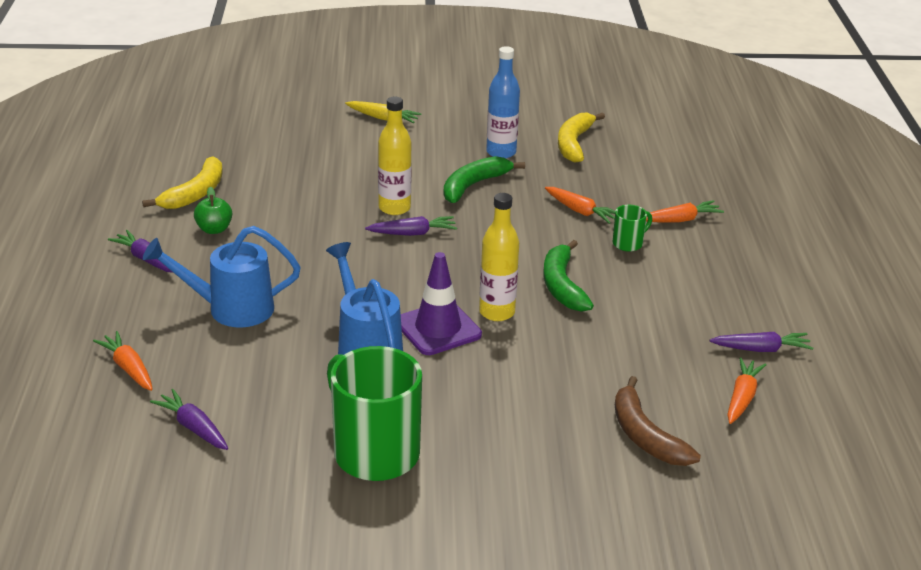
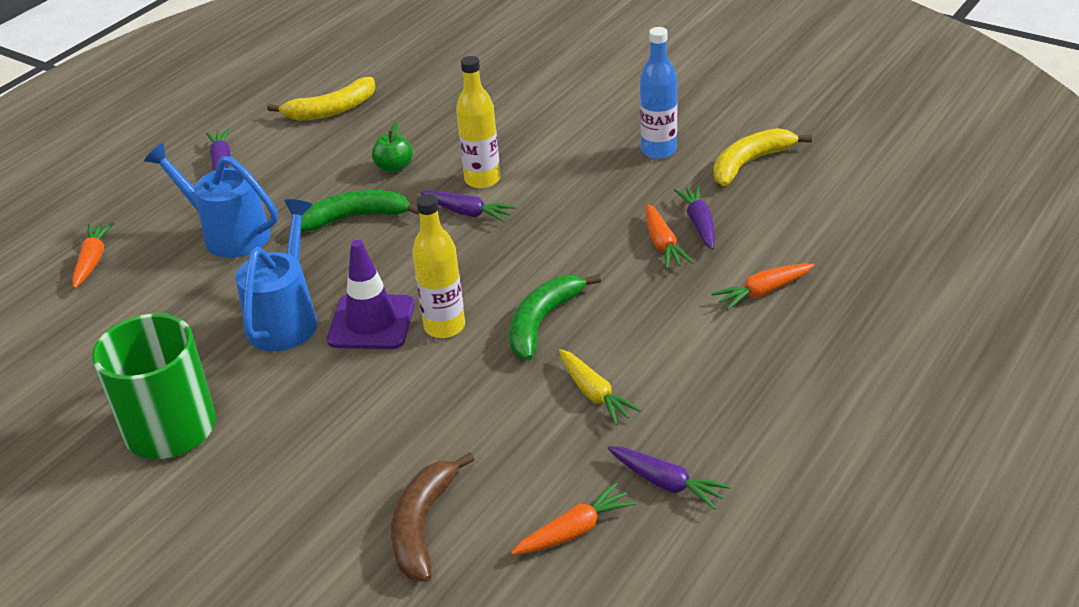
camera: 40 degrees right, 5 degrees up
(193, 427) = (73, 336): purple carrot -> purple carrot (699, 223)
(214, 229) = (305, 151): green apple -> green apple (394, 167)
(383, 118) = (585, 79): yellow carrot -> yellow carrot (594, 394)
(473, 185) = (586, 179): green banana -> green banana (355, 218)
(628, 243) = (670, 299): green mug -> none
(680, 220) = (763, 292): orange carrot -> orange carrot turned 135 degrees clockwise

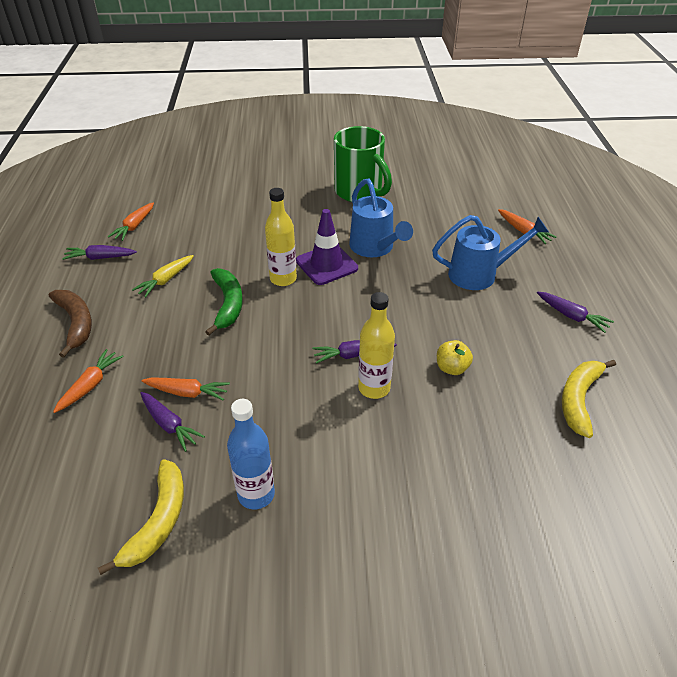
camera: 140 degrees right, 5 degrees up
(355, 218) = (422, 317): green banana -> none
(394, 167) = (452, 368): green apple -> yellow apple
(422, 526) = (205, 204): brown banana -> brown banana (76, 323)
(594, 394) = (166, 280): yellow carrot -> yellow carrot turned 75 degrees counterclockwise
(662, 244) = (187, 392): orange carrot -> orange carrot turned 150 degrees clockwise

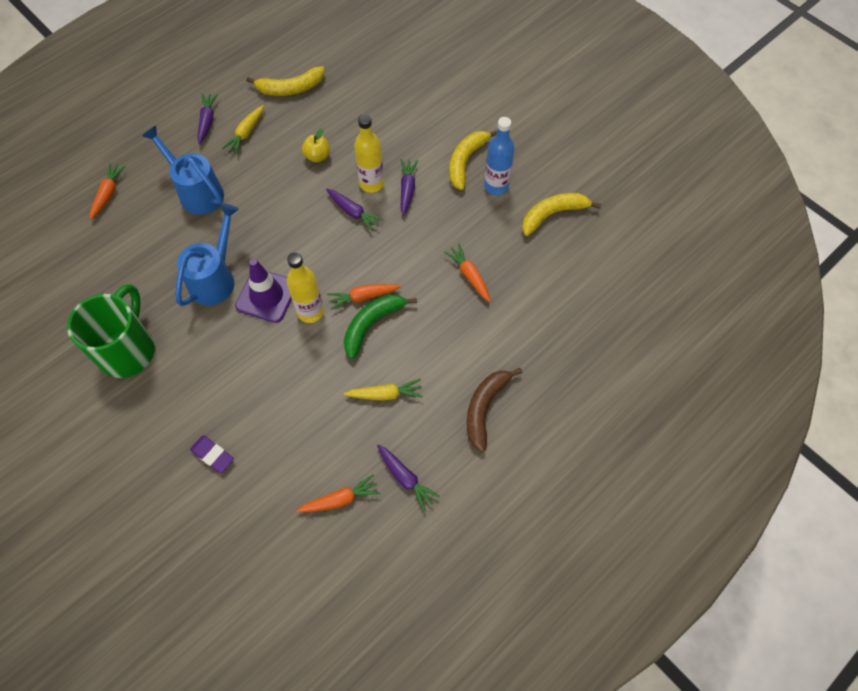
camera: 130 degrees left, 20 degrees up
(90, 385) = (519, 336): orange carrot -> orange carrot (363, 297)
(169, 425) = (499, 263): purple carrot -> purple carrot (407, 189)
(238, 195) = (213, 455): none -> purple eraser
(320, 490) = (466, 161): none -> yellow banana
(531, 334) = (246, 133): none -> yellow carrot

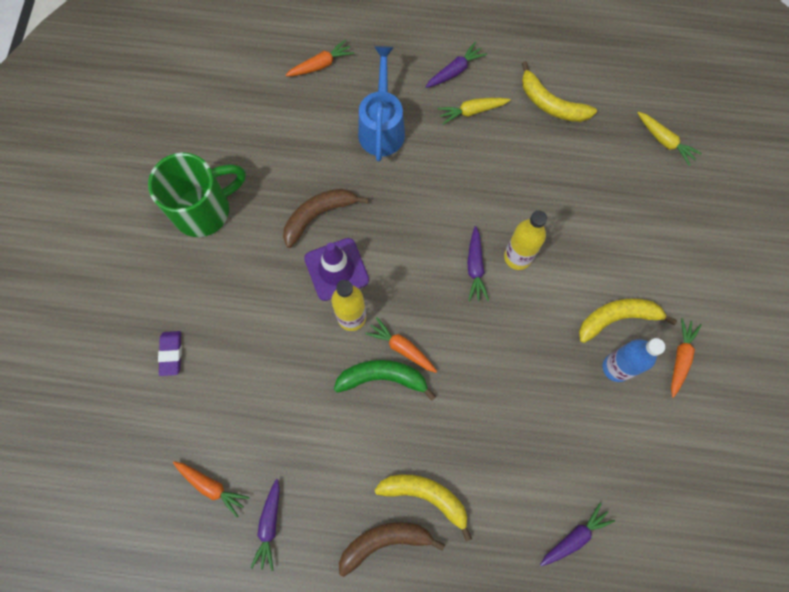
camera: 50 degrees right, 10 degrees up
(215, 278) = (318, 215): blue watering can -> brown banana
(317, 156) = (503, 188): yellow apple -> none
(385, 394) = (329, 444): yellow carrot -> yellow carrot (664, 141)
(407, 189) = (540, 292): purple carrot -> purple carrot (574, 537)
(469, 276) = (501, 421): orange carrot -> orange carrot (680, 358)
(552, 214) = (633, 445): yellow banana -> yellow banana (425, 496)

